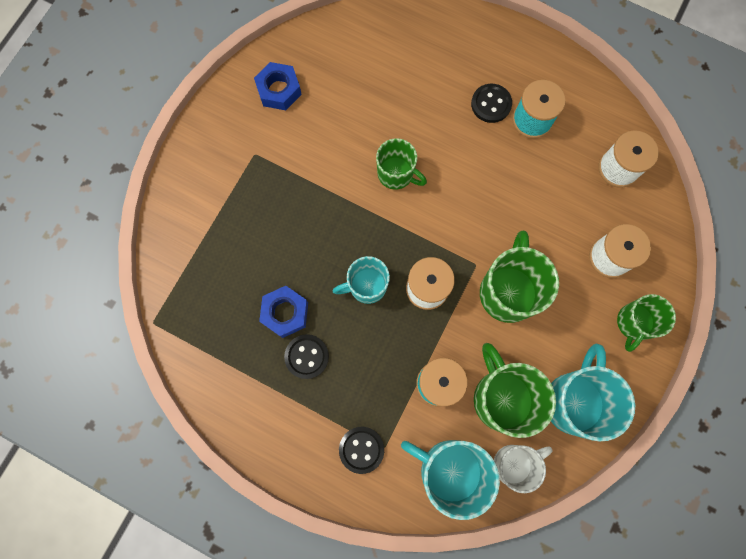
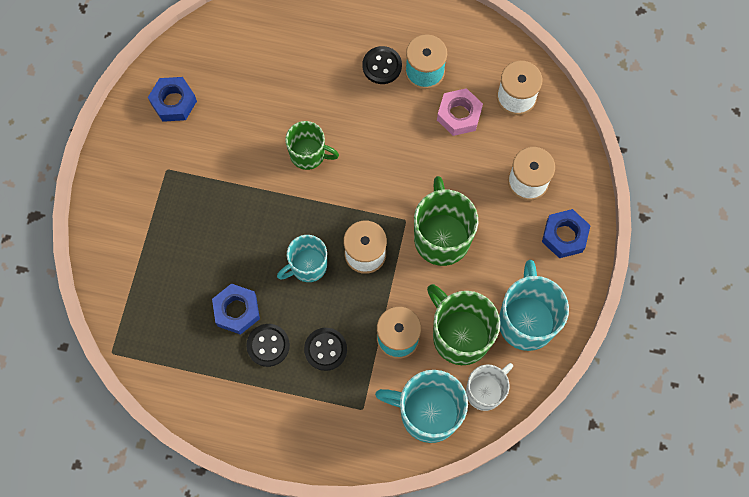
camera: 15 degrees left, 5 degrees down
(361, 449) = (342, 416): black button -> black button (325, 349)
(556, 172) = (459, 115): none -> pink nut
(634, 323) = (564, 236): green mug -> blue nut

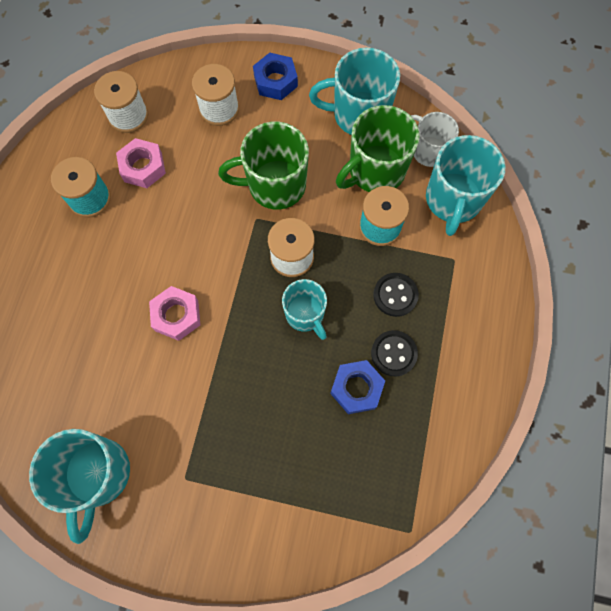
camera: 90 degrees left, 0 degrees up
(173, 102) = (98, 475): blue nut -> turquoise mug
(308, 154) = (176, 315): green mug -> pink nut
(382, 66) = (78, 240): black button -> none

